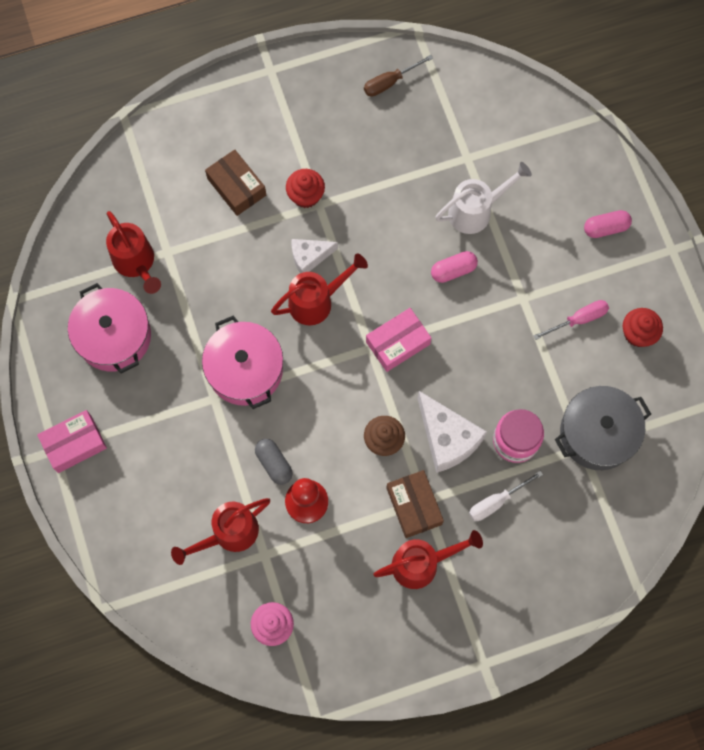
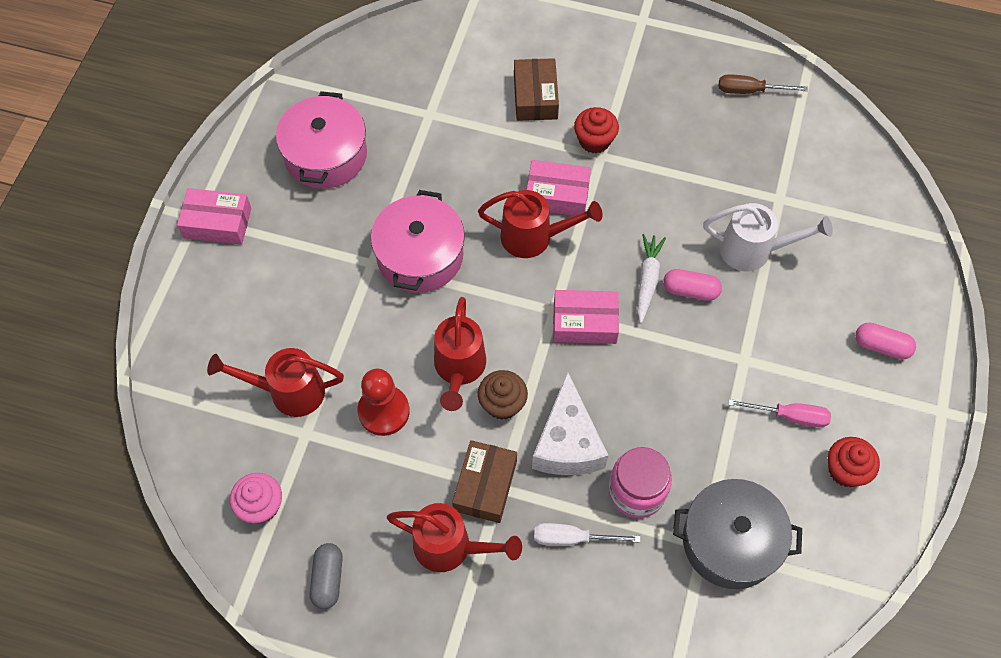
camera: 35 degrees right, 10 degrees down
(136, 263) = (394, 107): red watering can -> red watering can (459, 369)
(274, 464) = (380, 356): grey capsule -> grey capsule (328, 579)
(309, 257) = (557, 195): white cheese -> pink box
(418, 282) = (647, 280): none -> white carrot

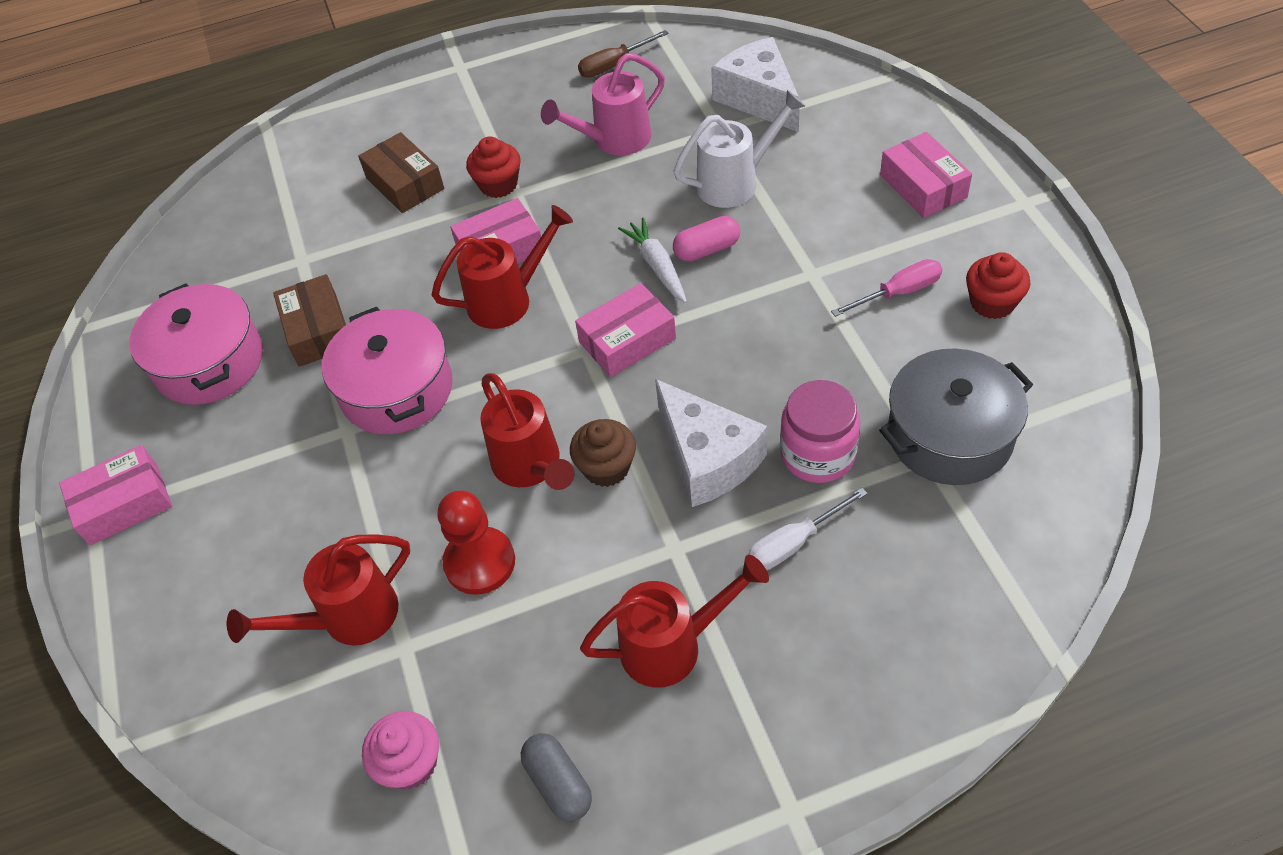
camera: 30 degrees left, 10 degrees down
(485, 486) = (656, 558): brown box -> brown box (318, 330)
(699, 157) = (614, 140): none -> pink watering can
(829, 191) = (759, 98): none -> white cheese
(881, 346) = (923, 186): pink capsule -> pink box

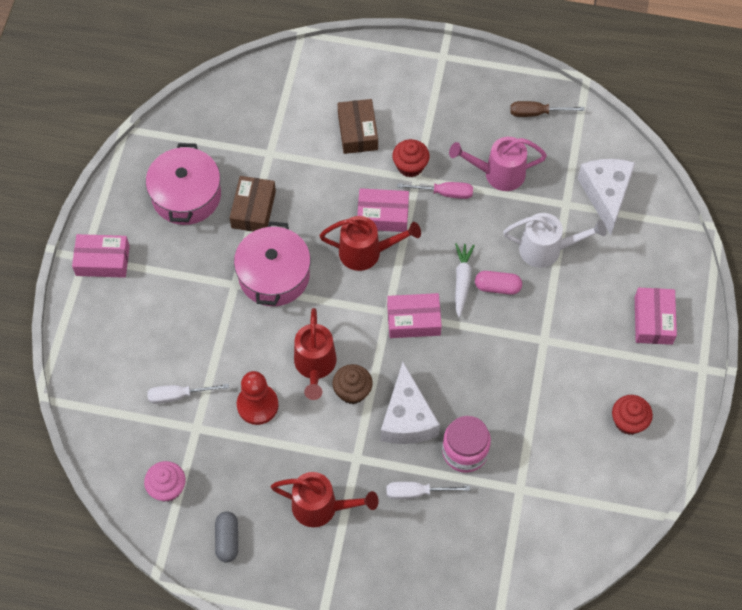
camera: 25 degrees right, 10 degrees up
(349, 618) = (179, 395): red watering can -> white screwdriver
(898, 293) = (582, 382): pink screwdriver -> pink screwdriver (444, 193)
(950, 435) = (541, 484): grey pot -> none

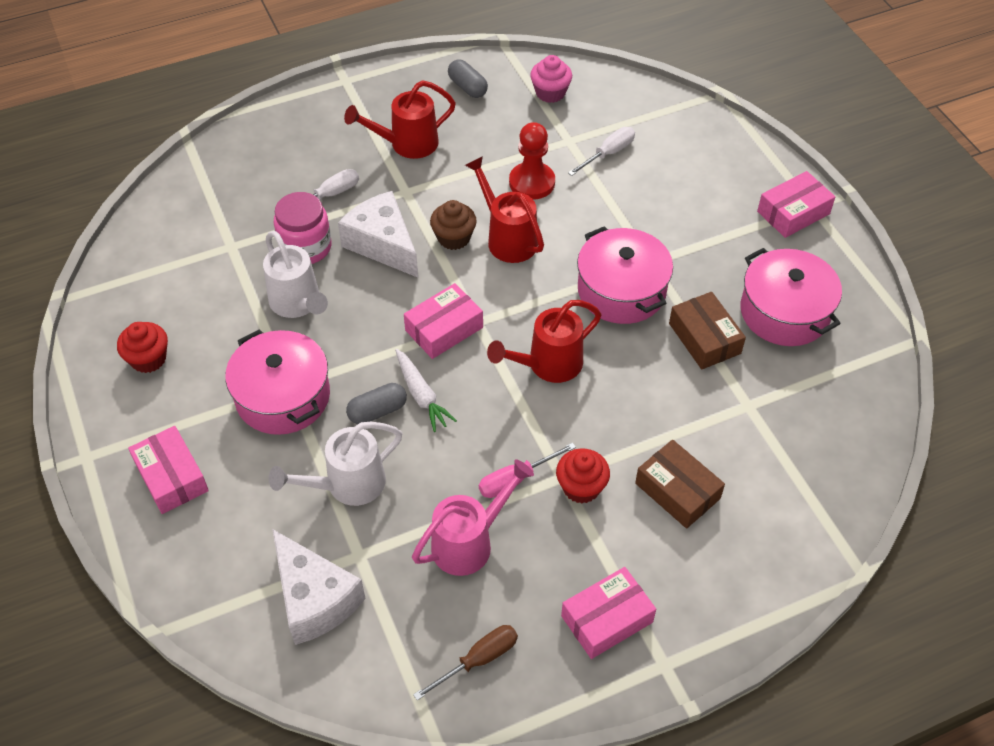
camera: 145 degrees right, 10 degrees down
(383, 215) = (564, 413): pink box -> pink box (607, 619)
(497, 287) = (377, 411): pink capsule -> grey capsule
(500, 403) = (298, 304): none -> white watering can
(552, 335) = (283, 396): none -> pink pot

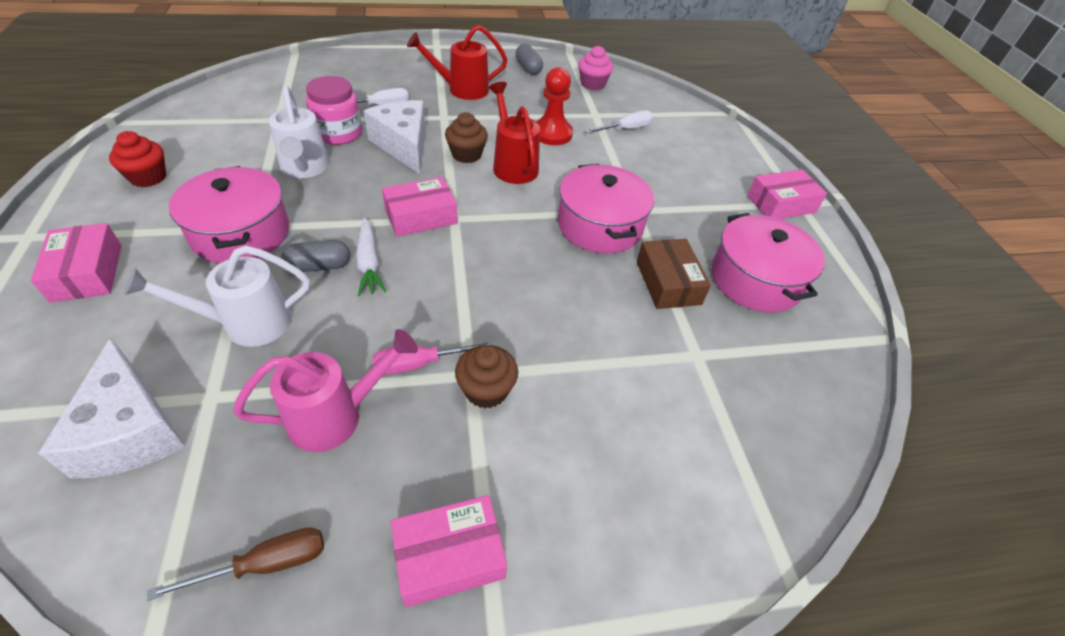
camera: 10 degrees right, 5 degrees down
(548, 365) = (504, 268): red watering can -> none
(581, 487) = (486, 390): red cupcake -> brown cupcake
(677, 491) = (591, 423): brown box -> none

